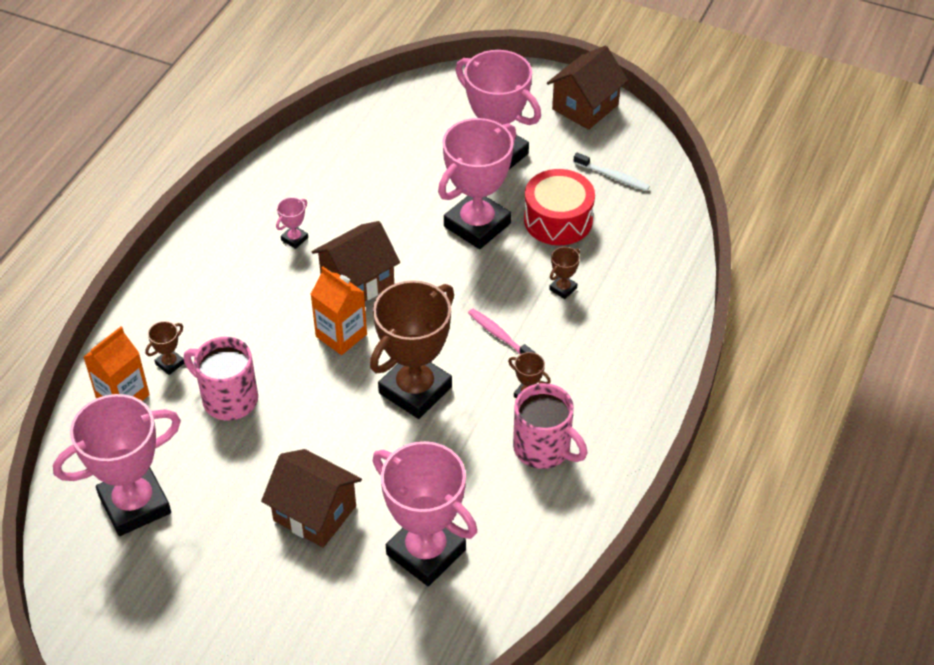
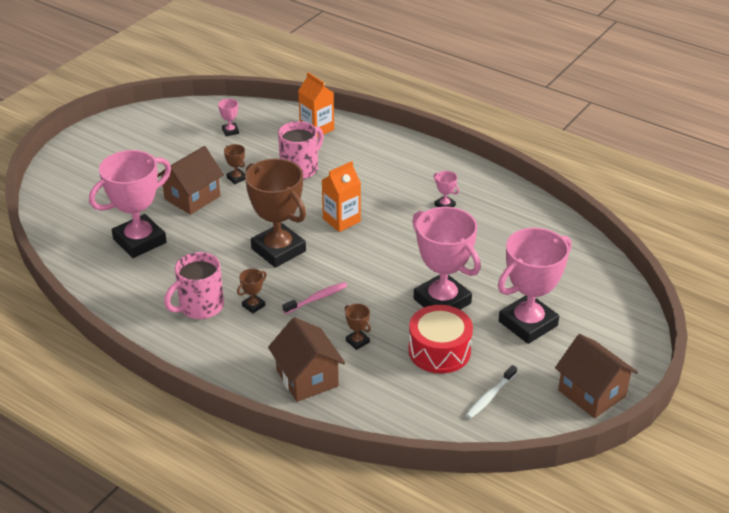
camera: 100 degrees right, 10 degrees down
(135, 504) = (230, 131): pink trophy -> pink trophy, size x0.40
(170, 363) = (339, 147): brown trophy -> brown trophy (236, 178)
(357, 282) = (393, 232): brown house -> brown house (307, 378)

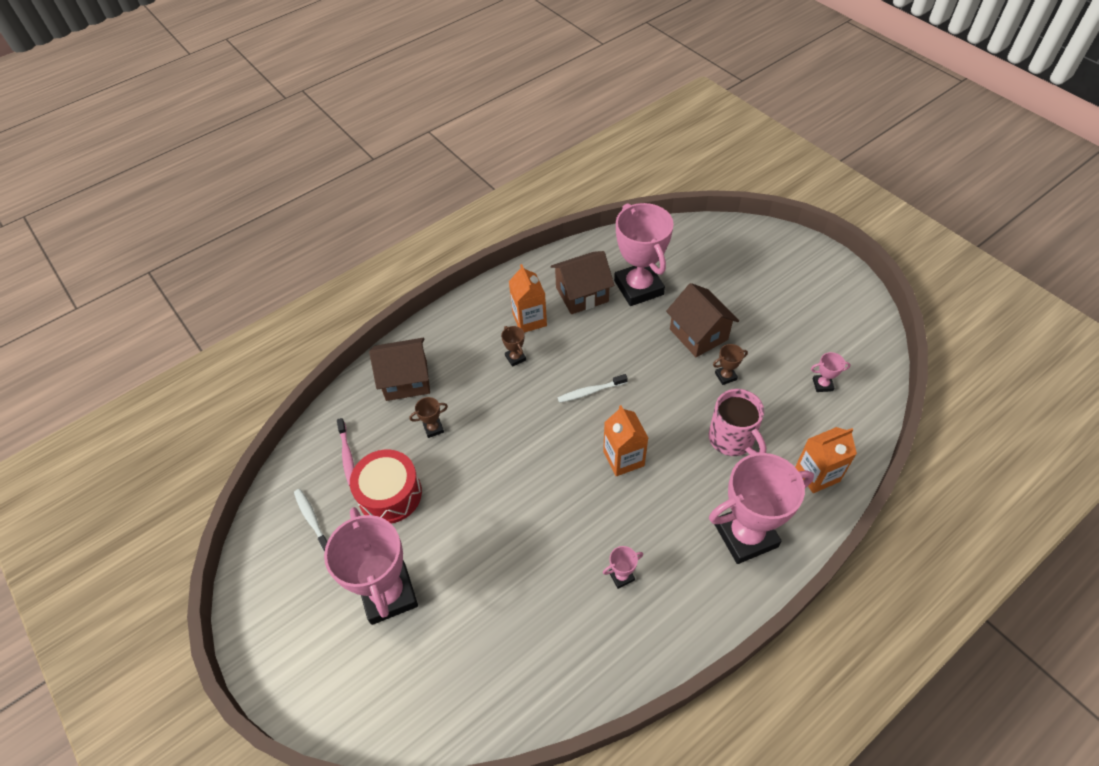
camera: 110 degrees right, 15 degrees up
(200, 307) = (529, 320): pink mug -> orange carton
(278, 250) = (590, 391): brown trophy -> white toothbrush
(317, 298) = (505, 409): pink toothbrush -> pink toothbrush (347, 455)
(442, 301) = (457, 519): pink trophy -> pink trophy (745, 535)
(592, 393) = (266, 618): brown house -> brown house (582, 294)

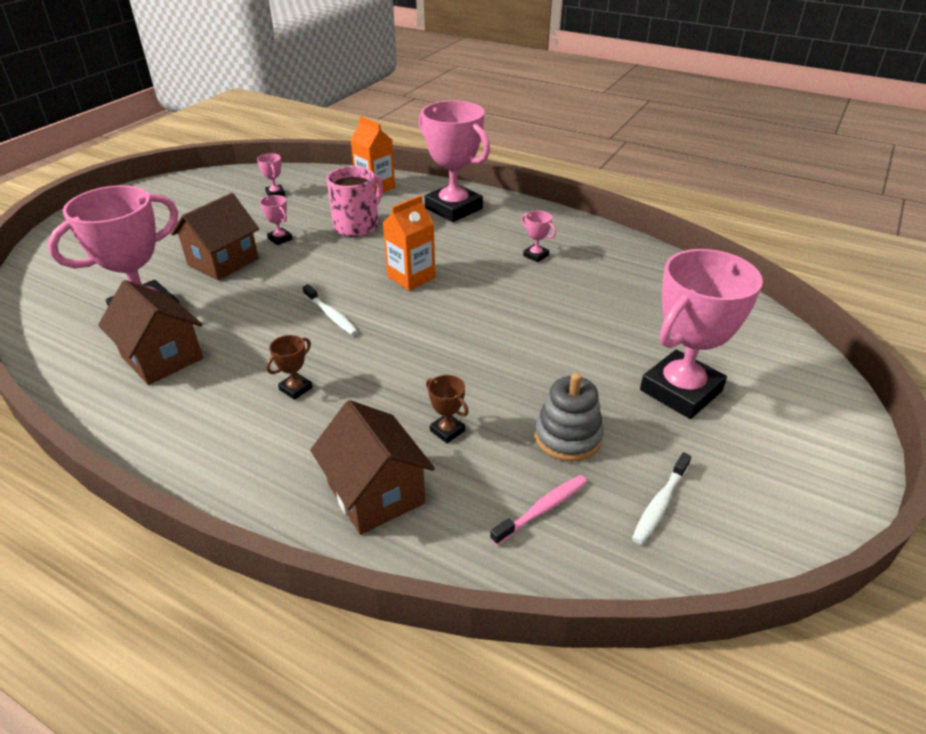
camera: 115 degrees left, 15 degrees down
(390, 494) = (567, 437): red drum -> grey stacking toy
(529, 320) = (219, 394): orange carton -> none
(725, 376) = (280, 239): brown trophy -> pink trophy

